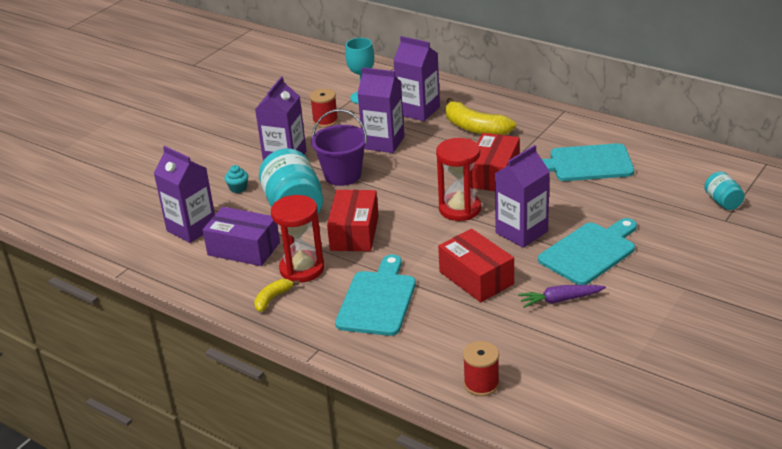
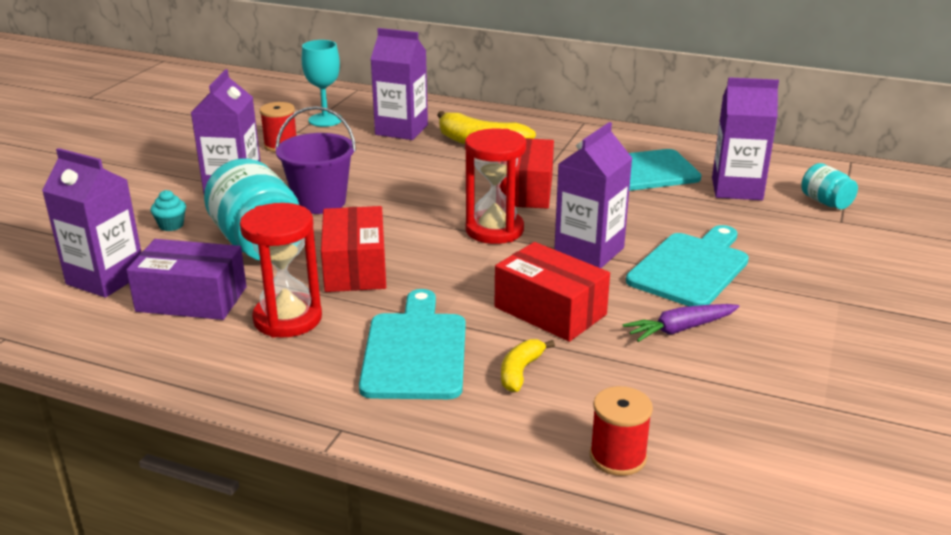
camera: 15 degrees left, 5 degrees down
(272, 299) = (250, 363): yellow banana -> yellow banana (520, 372)
(383, 142) = (366, 164): purple carton -> purple carton (737, 189)

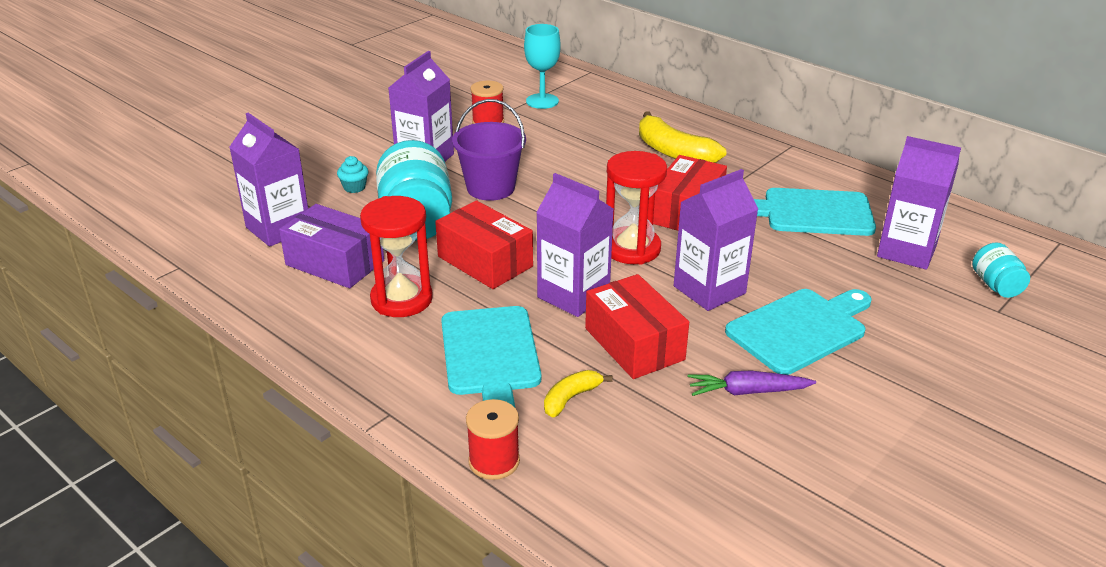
camera: 20 degrees right, 5 degrees up
(355, 268) = (485, 261): red box -> red box turned 60 degrees counterclockwise
(401, 130) = (606, 124): purple carton -> purple carton (573, 295)
(415, 351) = (490, 356): turquoise cutting board -> turquoise cutting board turned 150 degrees clockwise
(618, 457) = (608, 503): red spool -> red spool (494, 461)

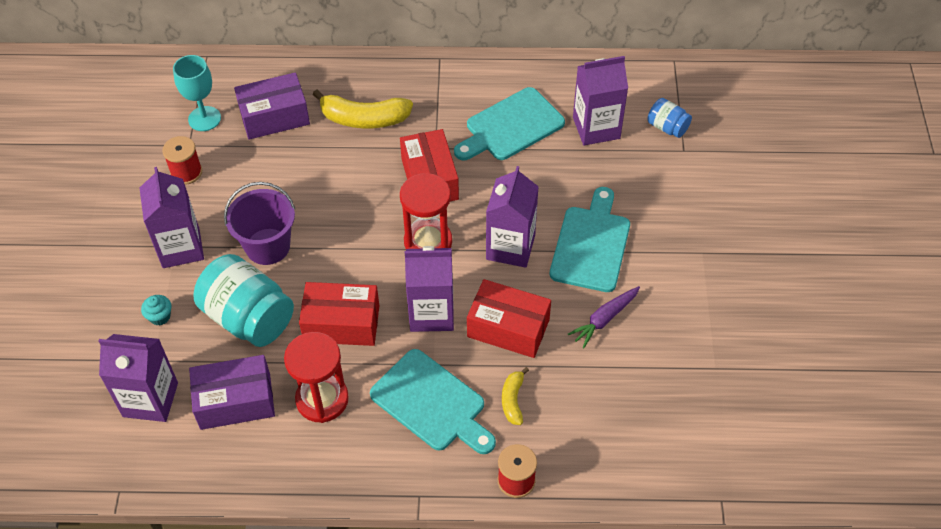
camera: 40 degrees left, 20 degrees up
(598, 121) = (274, 117): none -> purple box
(996, 285) = (667, 127): turquoise jar -> blue jar

